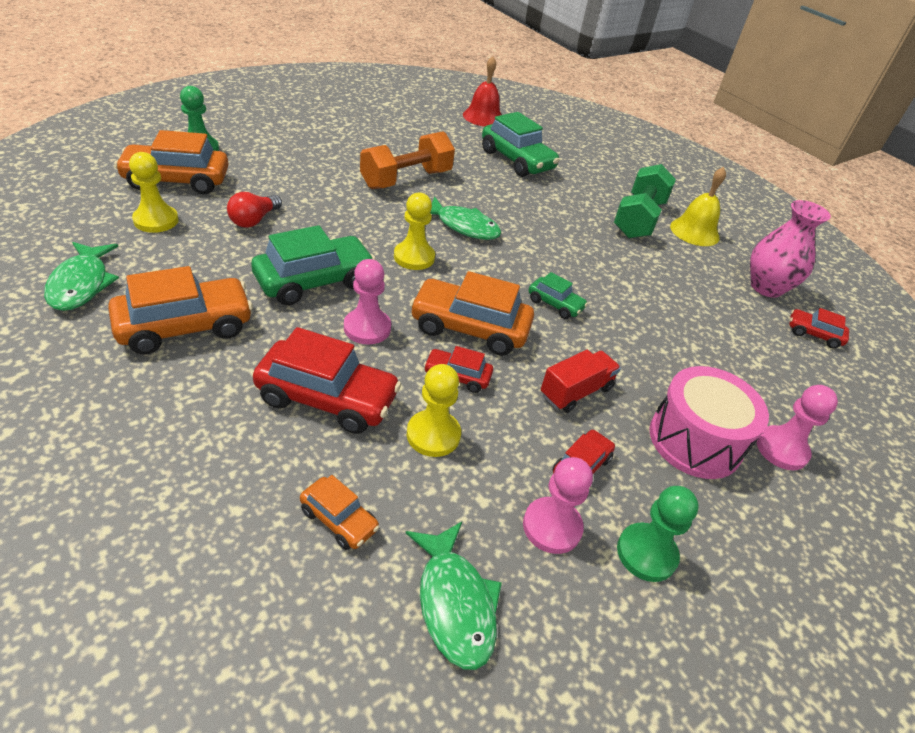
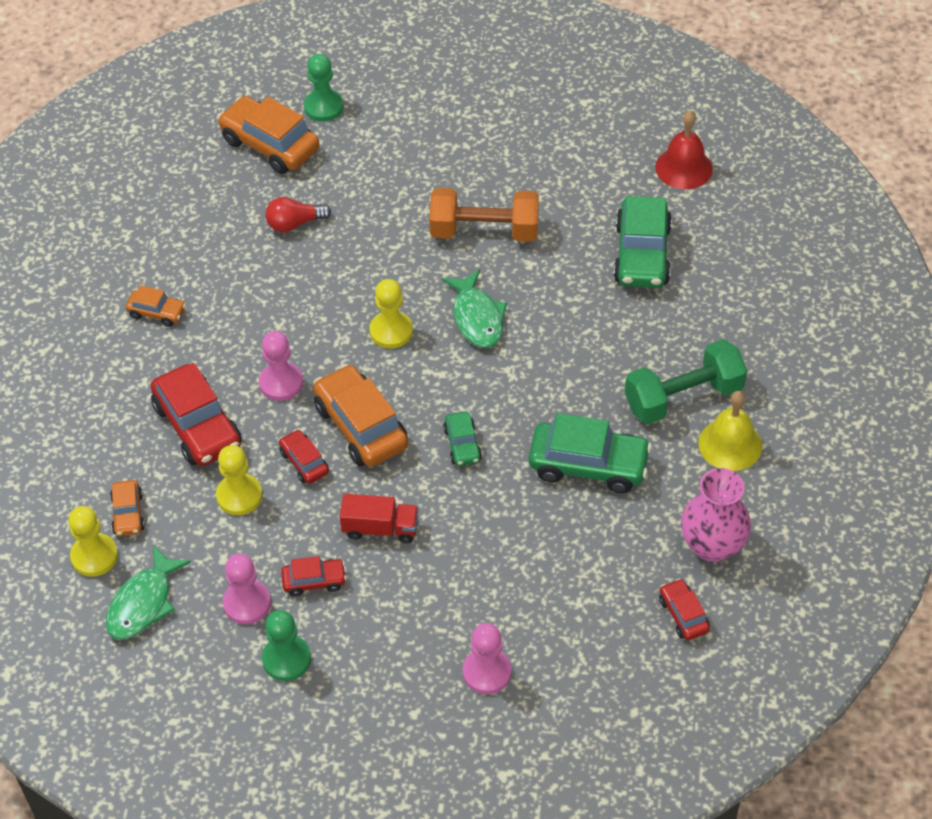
camera: 50 degrees right, 10 degrees up
(81, 284) = (119, 236): green fish -> none
(156, 220) = (217, 189): yellow pawn -> yellow pawn (94, 556)
(185, 327) = (157, 312): orange car -> orange car, size x0.52
(314, 281) = (284, 316): green car -> green car (588, 465)
(695, 440) = (425, 620): pink drum -> none

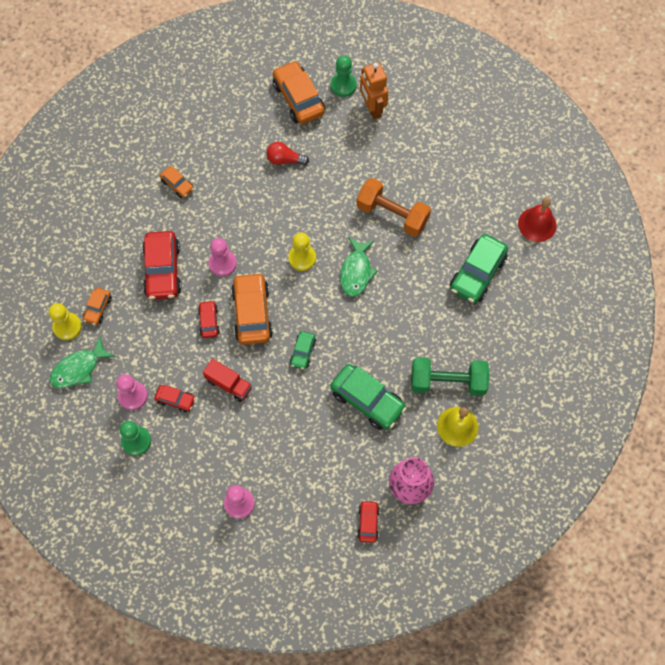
camera: 25 degrees right, 15 degrees up
(239, 496) = (163, 326): yellow pawn -> none
(380, 119) = (372, 109): none -> orange robot

